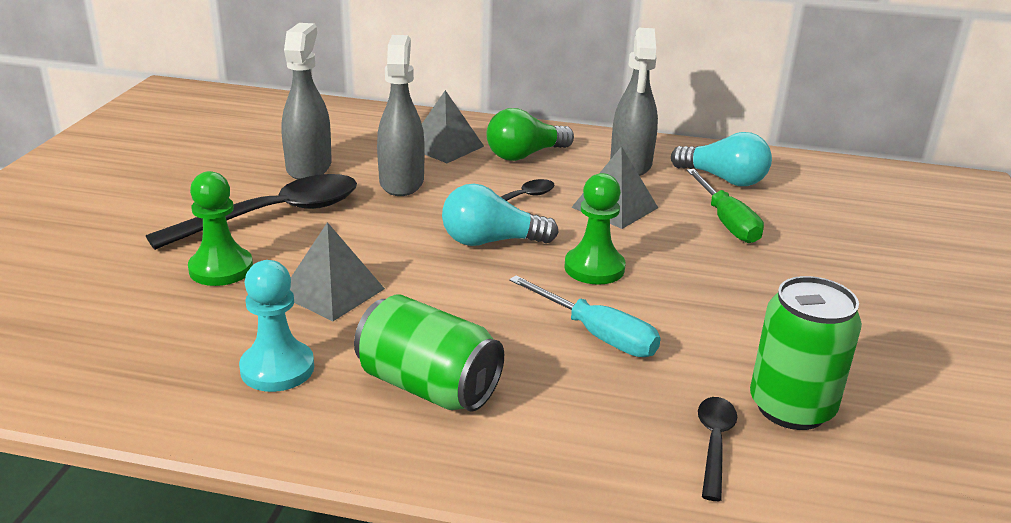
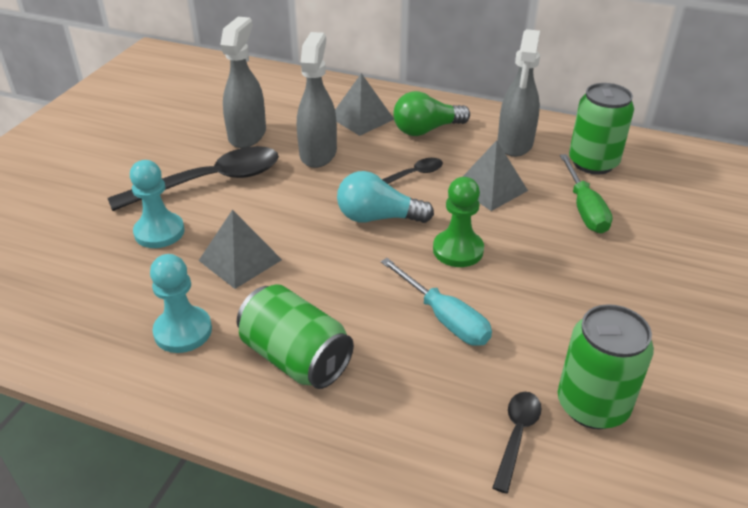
camera: 10 degrees right, 10 degrees up
(221, 269) = (159, 232): green pawn -> turquoise pawn
(723, 179) = (593, 163): turquoise light bulb -> green can

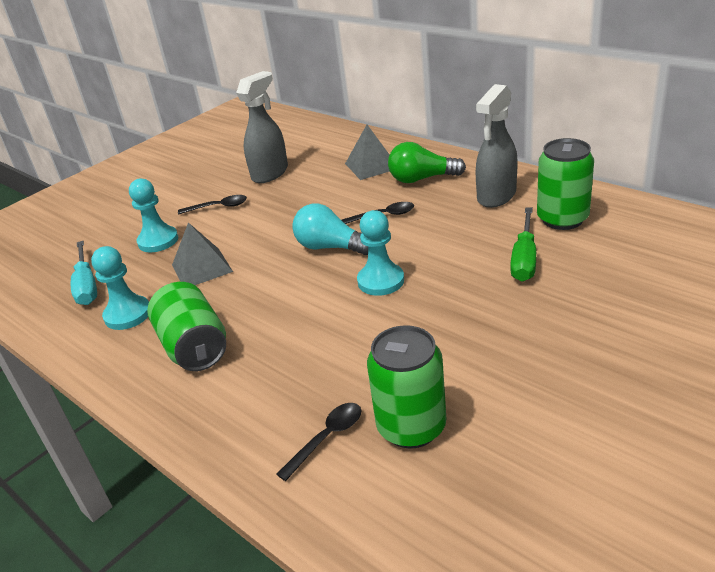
camera: 25 degrees right, 5 degrees down
(210, 182) = (218, 207): black spoon -> black spoon, size x0.48
(318, 153) = (316, 192): grey spray bottle -> none
(444, 318) = (331, 334): turquoise screwdriver -> turquoise screwdriver (87, 286)
(458, 250) = (381, 281): green pawn -> turquoise pawn
(490, 188) = (446, 232): grey pyramid -> none

